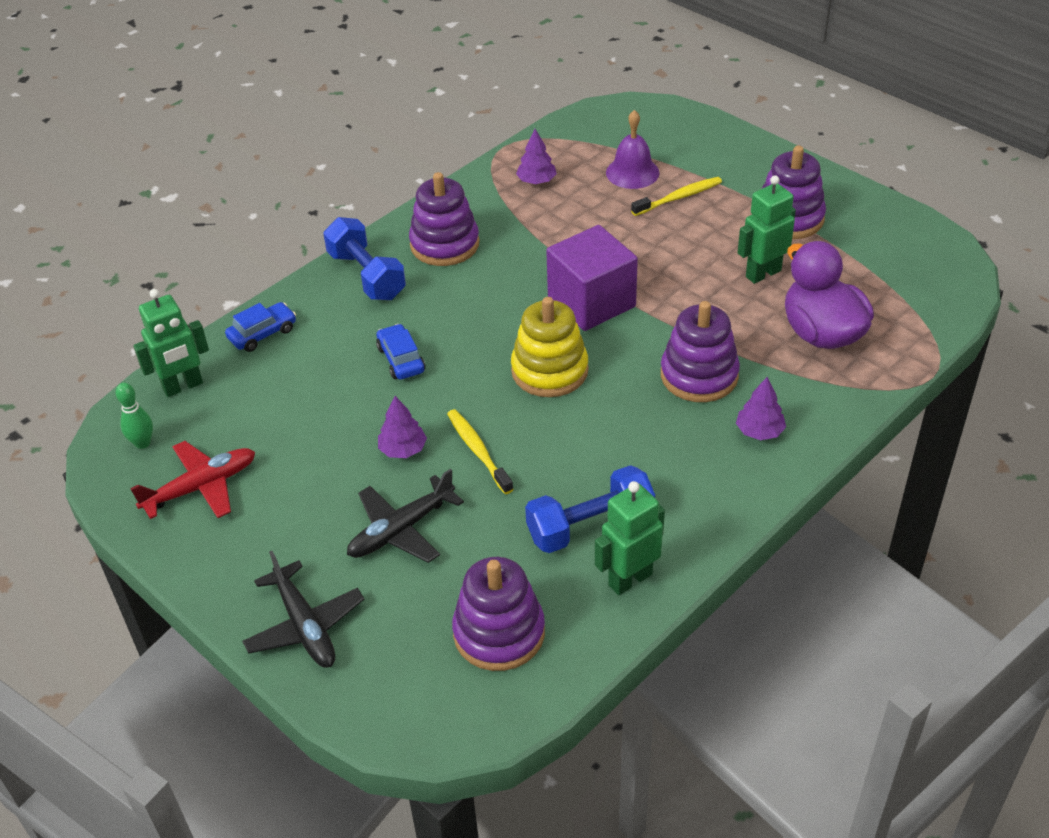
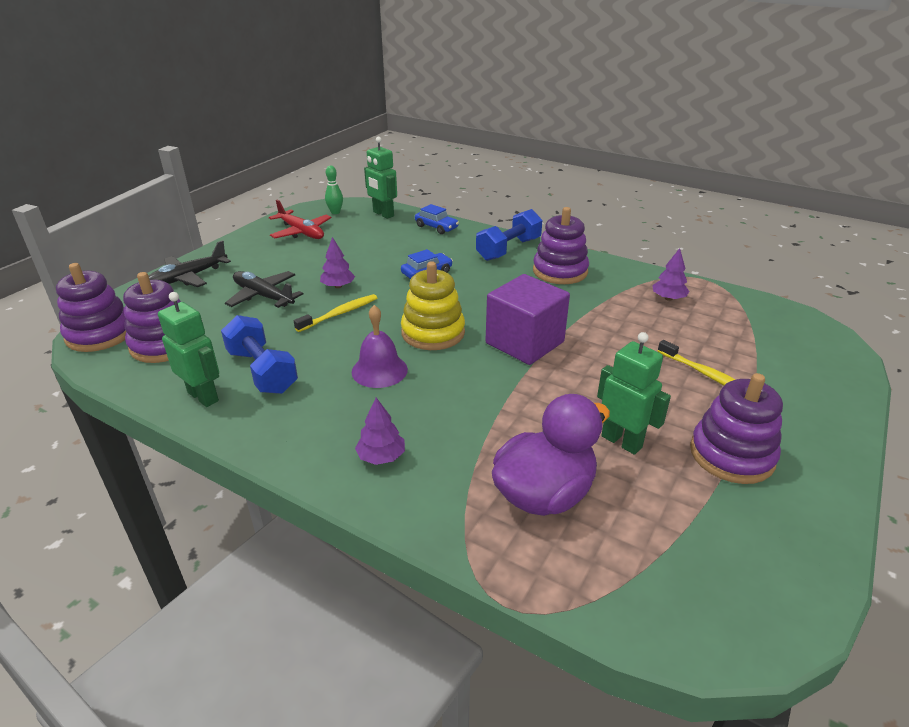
camera: 75 degrees right, 10 degrees down
(632, 172) = (723, 344): purple bell -> purple bell (379, 370)
(699, 375) = (450, 411): purple stacking toy -> purple stacking toy (100, 334)

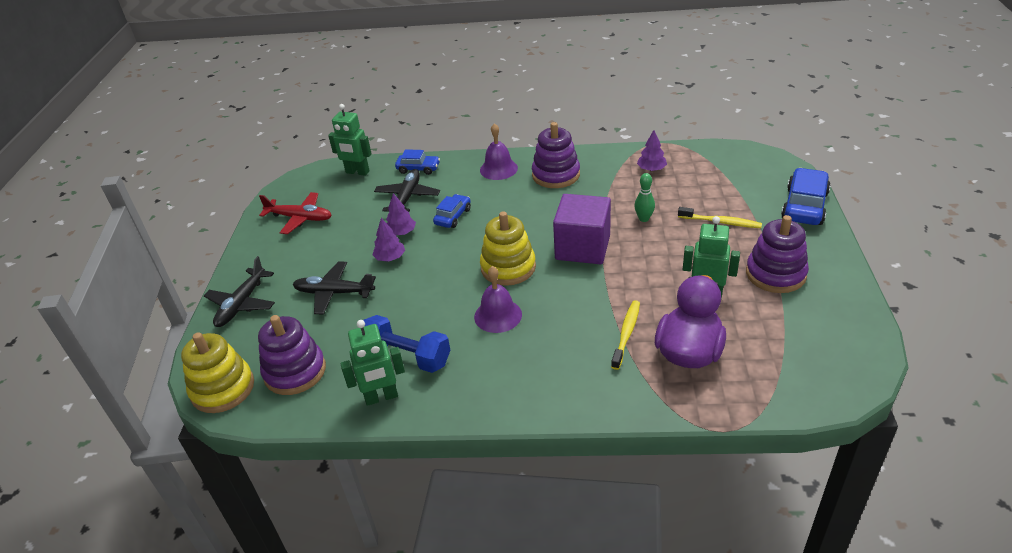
camera: 25 degrees left, 5 degrees up
(100, 334) = (223, 389): purple stacking toy -> yellow stacking toy
(203, 396) = (381, 397): green robot -> green robot turned 150 degrees clockwise
(335, 212) = (310, 186): green bowling pin -> green bowling pin (644, 219)
(339, 314) = (417, 282): yellow toothbrush -> yellow toothbrush (626, 333)
(381, 457) = (563, 378): purple tree -> purple tree (401, 232)
(403, 245) = (407, 197): none -> black plane
(508, 249) = (498, 169): blue dumbbell -> purple bell
(834, 396) = (804, 206): none -> blue car

